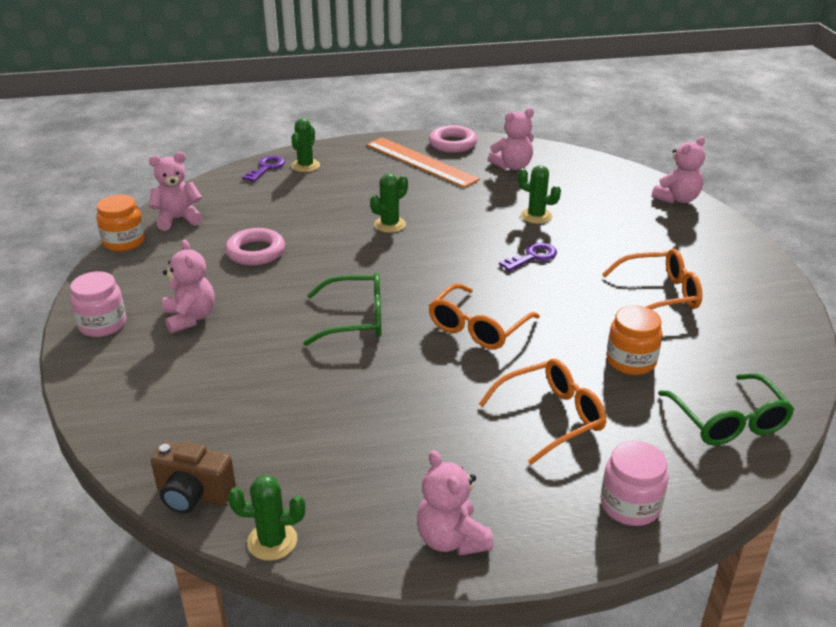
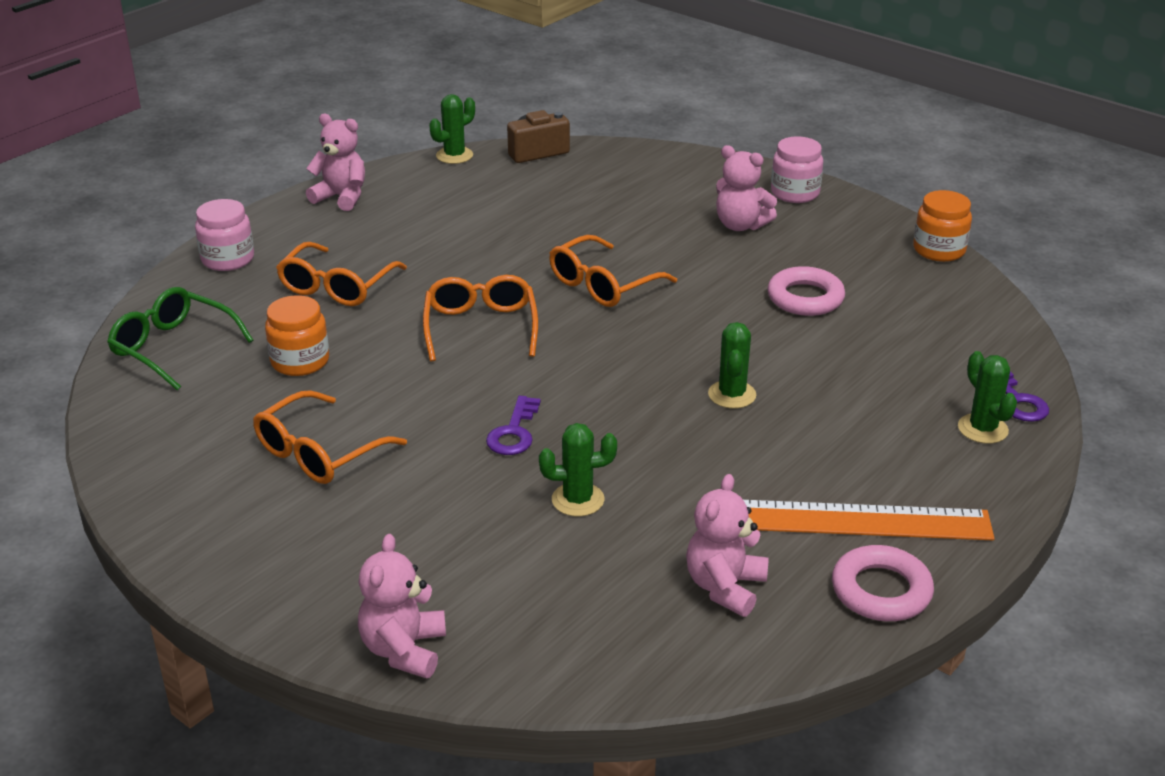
camera: 140 degrees right, 0 degrees up
(178, 219) = (949, 292): pink teddy bear -> none
(356, 319) = (602, 285): green glasses -> orange glasses

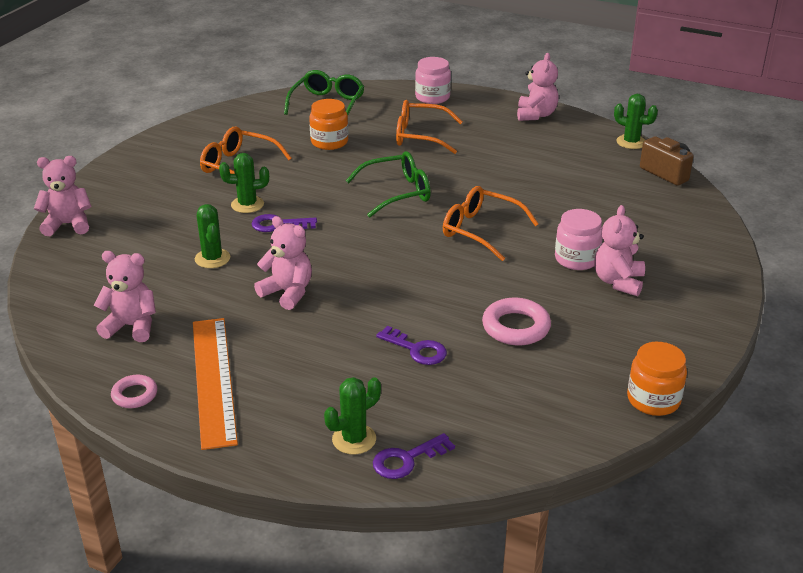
camera: 75 degrees right, 0 degrees up
(480, 327) = (397, 193): orange glasses -> green glasses
(687, 443) = (287, 293): none -> pink teddy bear
(732, 395) = (355, 305): green cactus -> green cactus (247, 205)
(795, 193) = (701, 305): pink jar -> pink jar (576, 259)
(831, 365) = (417, 349): none -> purple key
(881, 591) = (134, 395): pink ring -> pink ring, size x0.62

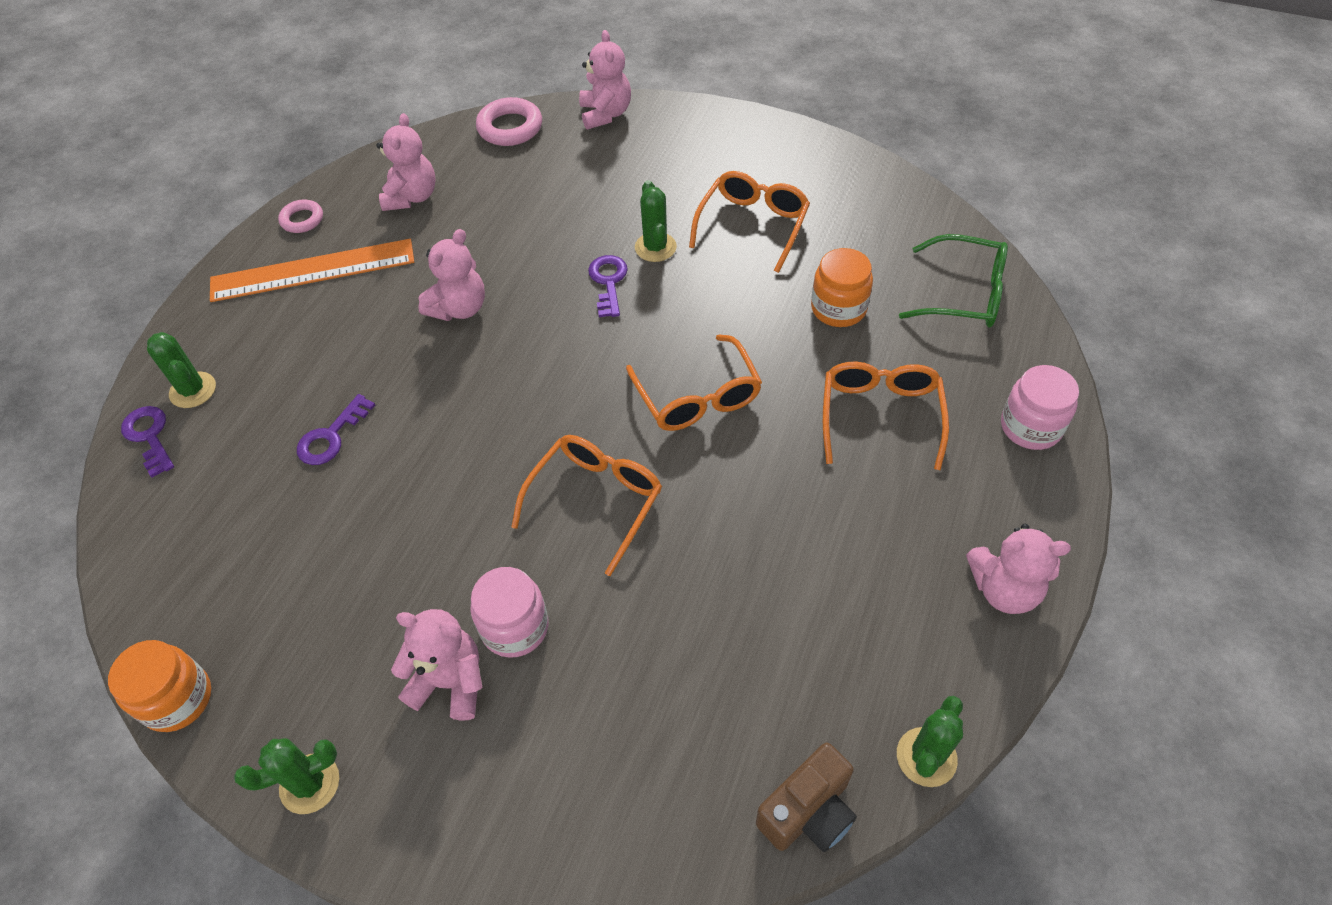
camera: 90 degrees right, 20 degrees up
(212, 258) = (534, 235): green cactus -> green cactus (310, 784)
(397, 193) = (698, 397): green glasses -> orange glasses
(516, 327) = (358, 541): pink ring -> pink ring (510, 127)

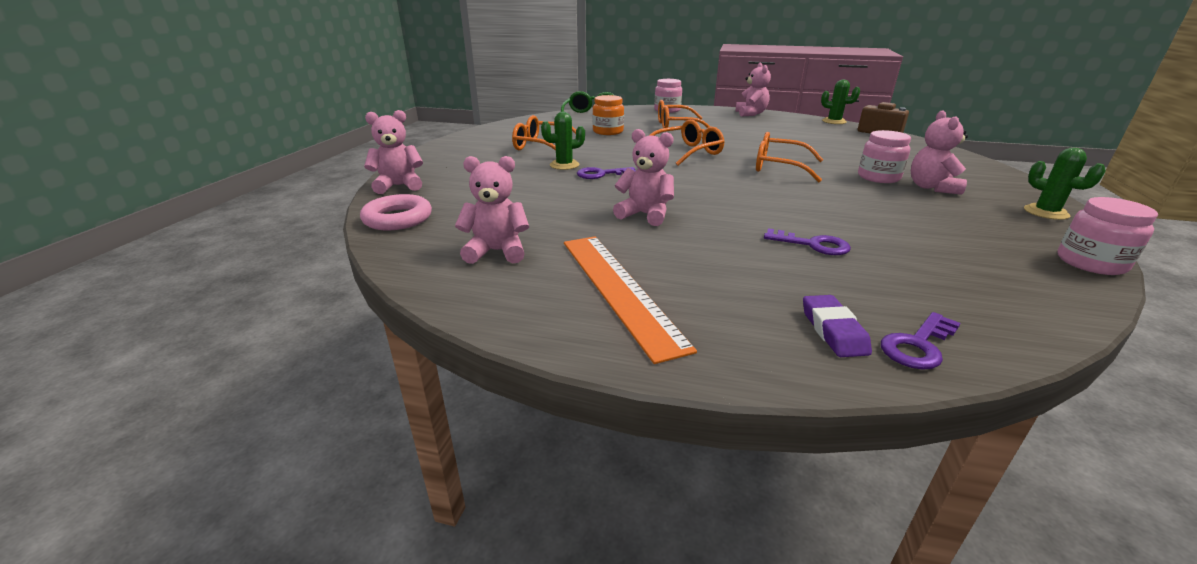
camera: 100 degrees left, 25 degrees down
(177, 699) = (1090, 263): orange jar -> pink jar
(193, 390) = (833, 331): green cactus -> purple eraser
(302, 220) = (531, 313): pink ring -> none

